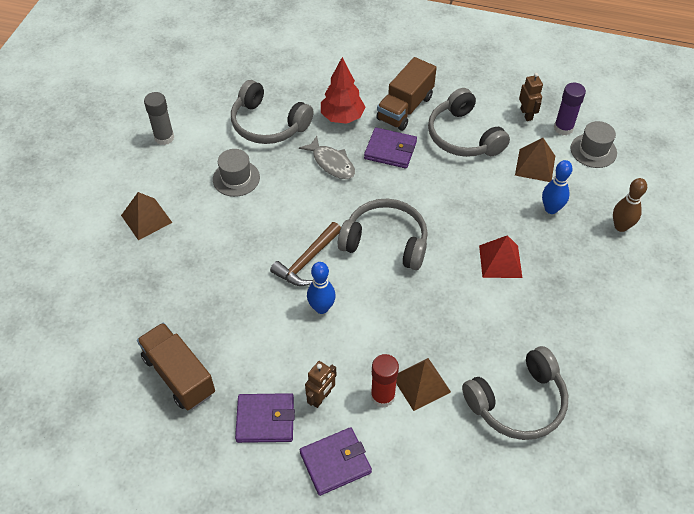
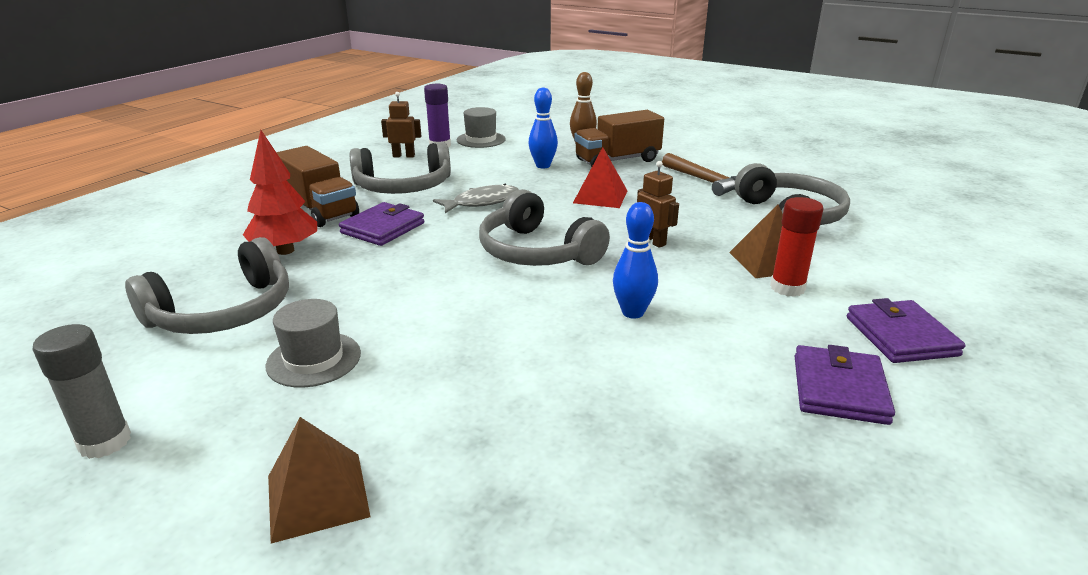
camera: 75 degrees left, 25 degrees down
(179, 375) = (752, 485): brown truck -> brown truck (617, 160)
(307, 261) = (539, 313): brown hammer -> brown hammer (705, 181)
(321, 397) = (793, 333): brown robot -> brown robot (653, 241)
(331, 163) = (365, 270): grey fish -> grey fish (482, 202)
(386, 241) = (536, 252): grey headphones -> grey headphones turned 75 degrees counterclockwise
(535, 165) = (478, 163): brown pyramid -> none

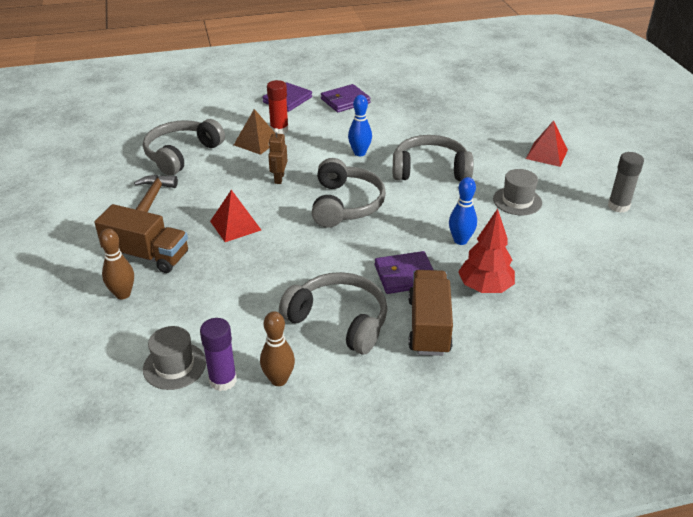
camera: 135 degrees left, 10 degrees up
(224, 312) = (547, 252): grey headphones -> grey headphones (430, 170)
(317, 495) = (546, 154): brown pyramid -> red pyramid
(404, 156) = (279, 380): brown robot -> brown bowling pin
(482, 202) = (312, 265): grey fish -> none
(543, 166) = (204, 283): blue bowling pin -> blue bowling pin (460, 240)

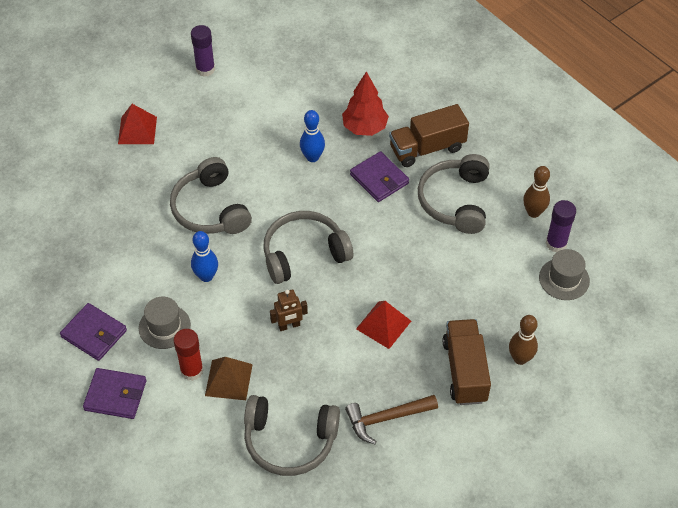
camera: 115 degrees left, 15 degrees up
(517, 201) = (232, 134): grey hat -> grey hat (164, 327)
(618, 206) = (205, 69): grey glue stick -> purple glue stick

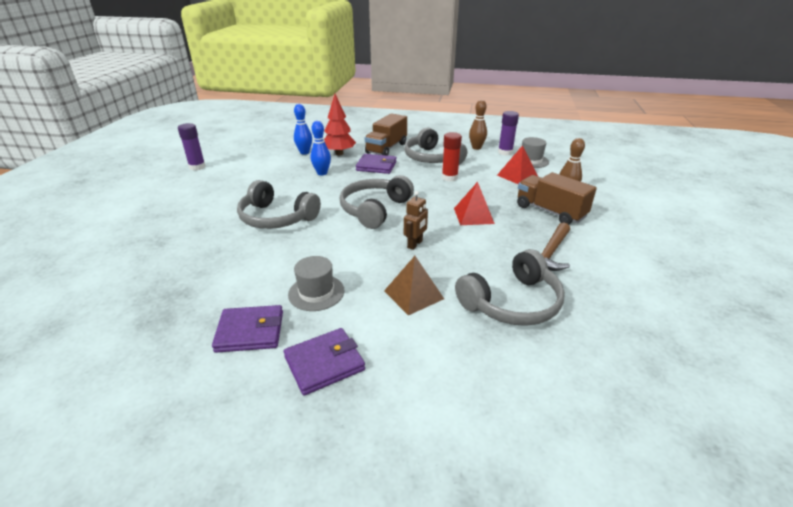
camera: 40 degrees left, 20 degrees down
(137, 130) = (168, 206): red pyramid -> red pyramid (517, 176)
(192, 370) = (375, 306): red glue stick -> red glue stick (449, 177)
(206, 276) = (316, 249): blue bowling pin -> blue bowling pin (304, 152)

